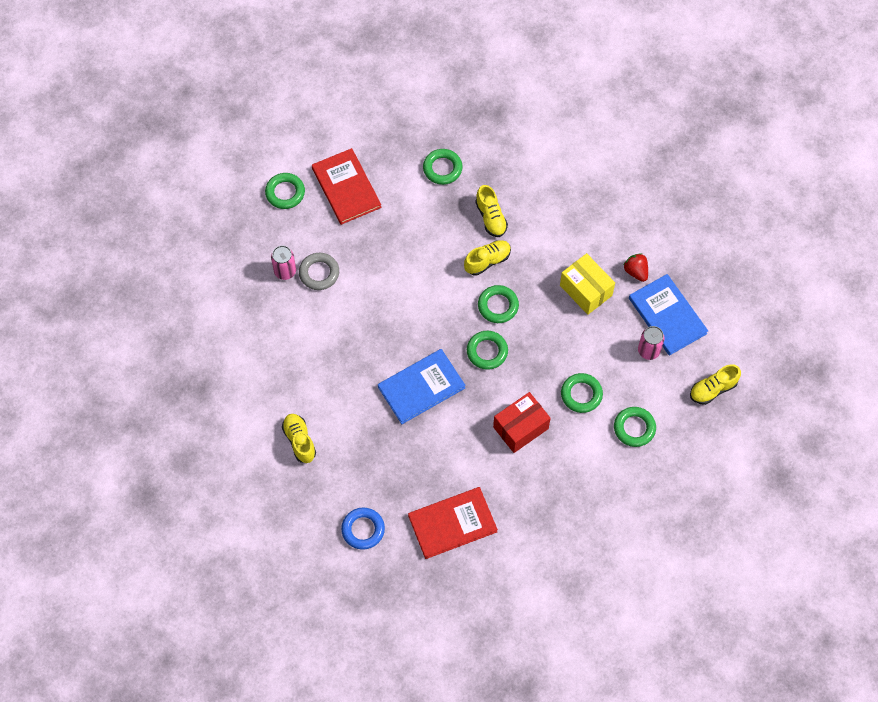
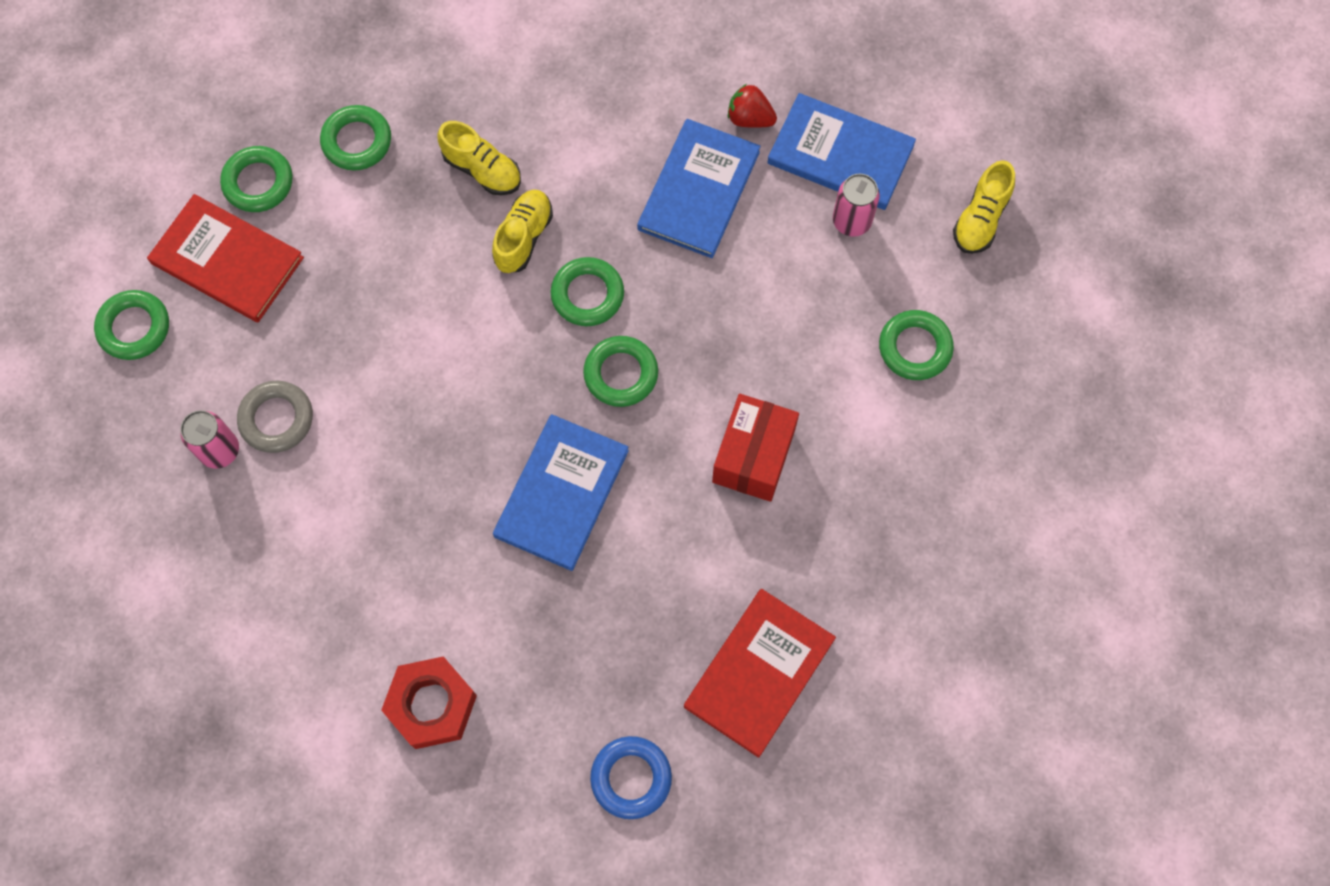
camera: 35 degrees left, 5 degrees up
(299, 441) = (431, 705): yellow shoe -> red nut
(581, 394) = (804, 348): green ring -> green ring (258, 182)
(585, 290) = (698, 190): yellow box -> blue book

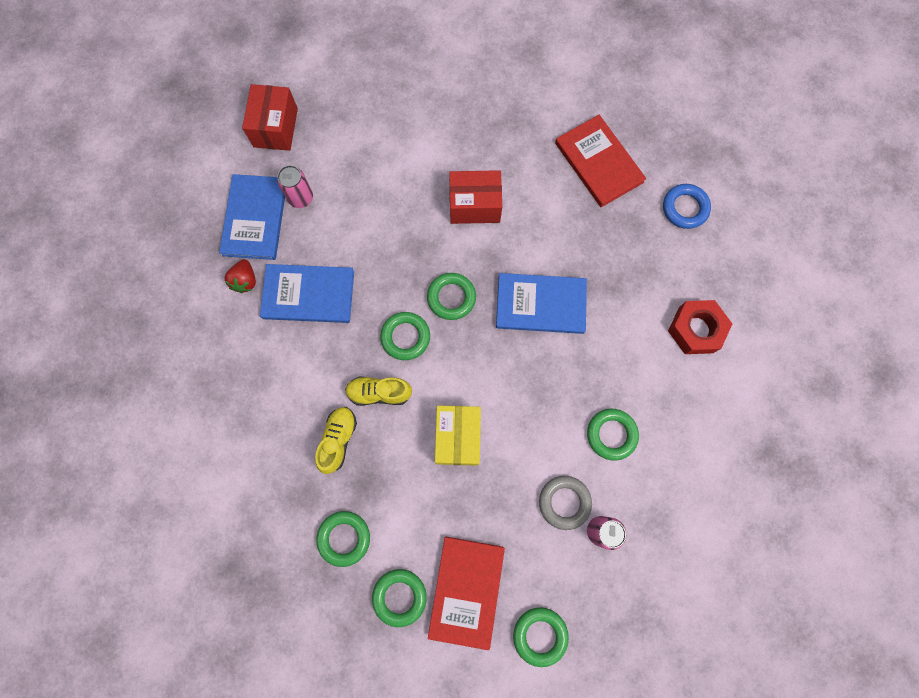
camera: 110 degrees left, 5 degrees up
(421, 315) = (458, 437): none -> yellow box
(759, 673) = (598, 162): red book -> red book turned 45 degrees clockwise
(915, 348) = (373, 140): green ring -> green ring (611, 434)
(980, 219) = (276, 127): yellow shoe -> red box

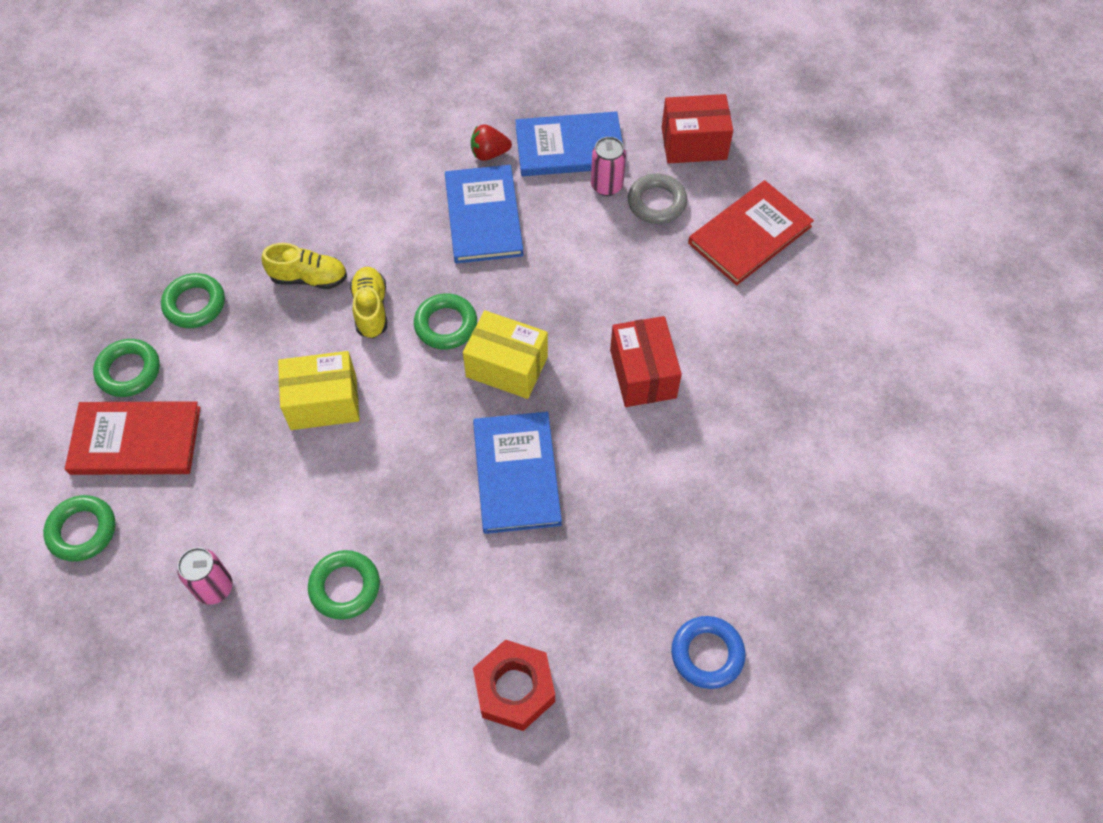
camera: 80 degrees right, 15 degrees down
(451, 298) = (507, 367): green ring -> yellow box
(564, 502) = (249, 538): grey ring -> grey ring (656, 202)
(598, 162) = (749, 522): red book -> red book (749, 235)

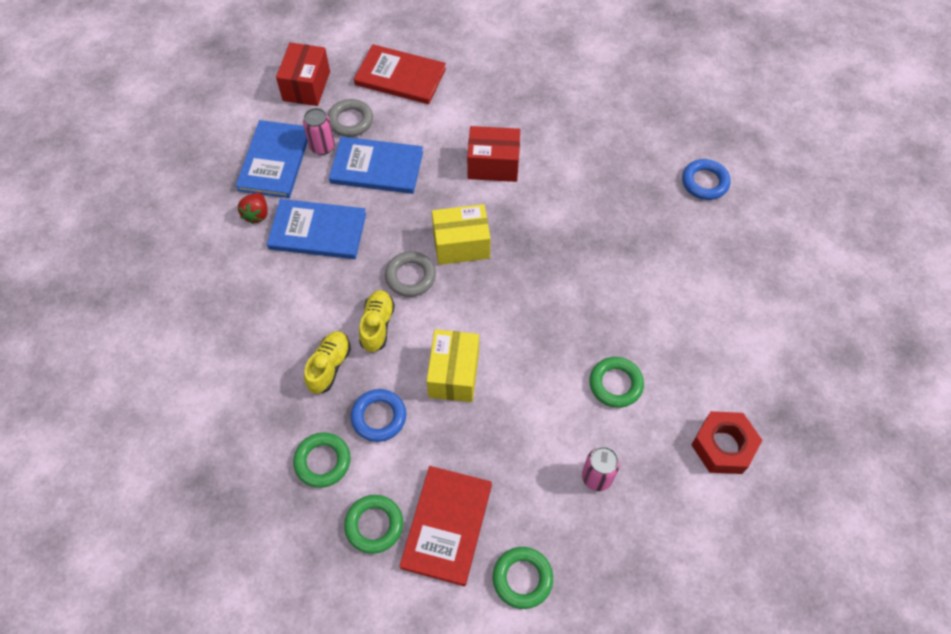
camera: 75 degrees left, 0 degrees up
(255, 342) = (379, 417): none -> blue ring
(371, 309) = (377, 325): yellow shoe -> yellow shoe turned 90 degrees clockwise
(446, 325) = (410, 276): green ring -> grey ring
(507, 367) = (461, 244): yellow box -> yellow box turned 45 degrees clockwise
(514, 689) = (710, 292): red nut -> red nut (723, 446)
(516, 474) = (551, 257): blue book -> blue book (377, 167)
(749, 235) = (400, 77): red book -> red book turned 45 degrees counterclockwise

